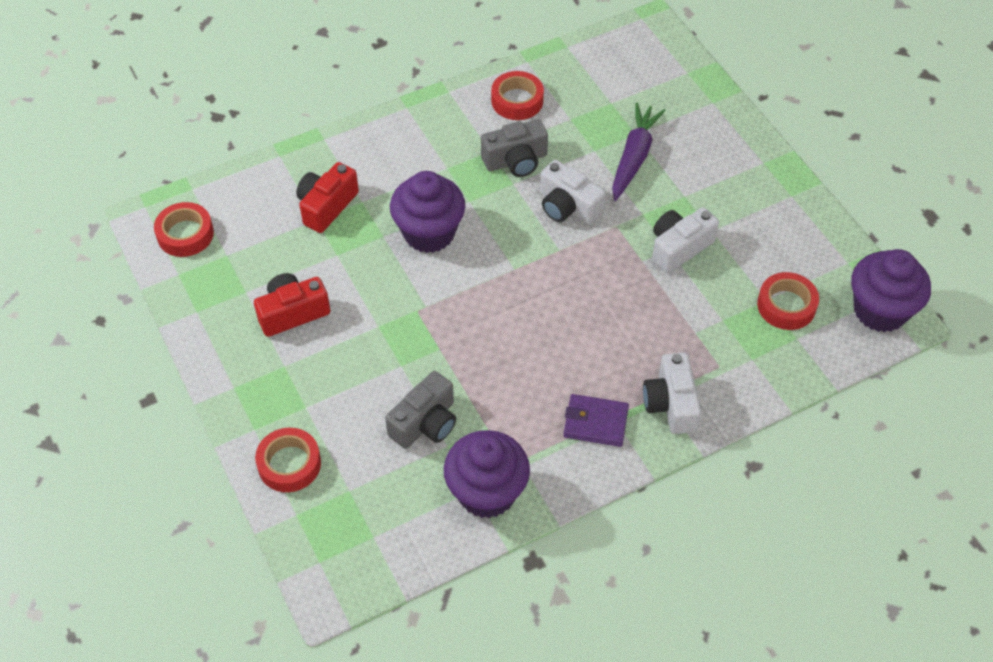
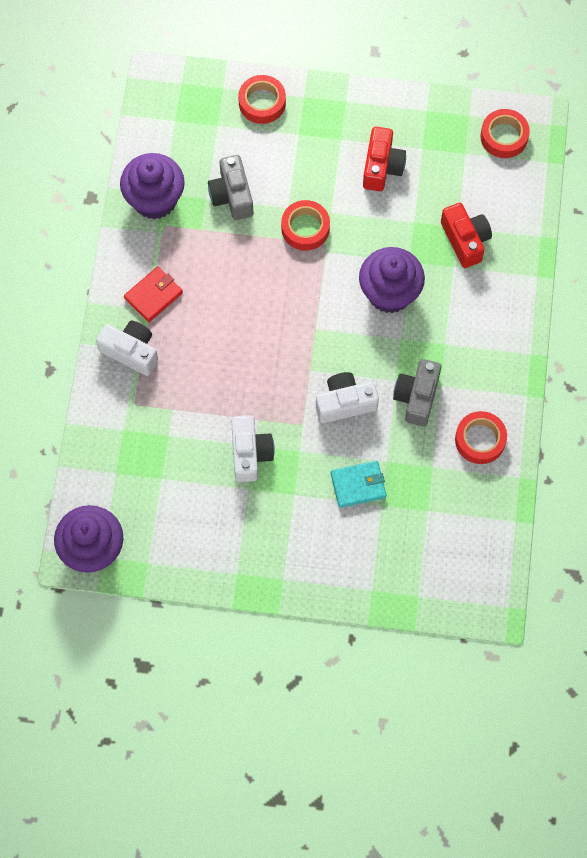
camera: 125 degrees right, 15 degrees up
(595, 422) = (153, 295): purple wallet -> red wallet
(634, 157) = (358, 485): purple carrot -> turquoise wallet
(786, 306) = (146, 487): red tape -> red tape (305, 228)

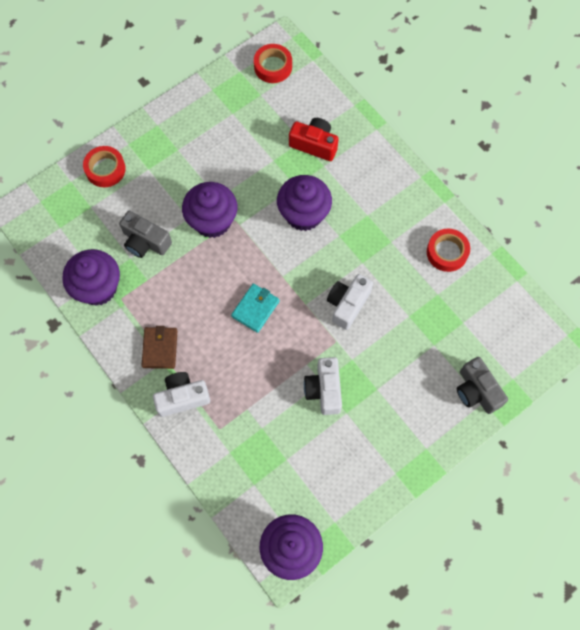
camera: 45 degrees left, 0 degrees up
(153, 295) = (160, 348): red wallet -> brown wallet
(250, 453) = (324, 390): white camera -> white camera turned 135 degrees counterclockwise
(305, 228) = (212, 221): red tape -> purple cupcake
(358, 485) = (408, 346): turquoise wallet -> turquoise wallet (255, 309)
(382, 167) = (220, 144): red camera -> none
(417, 397) = (385, 261): grey camera -> grey camera (476, 391)

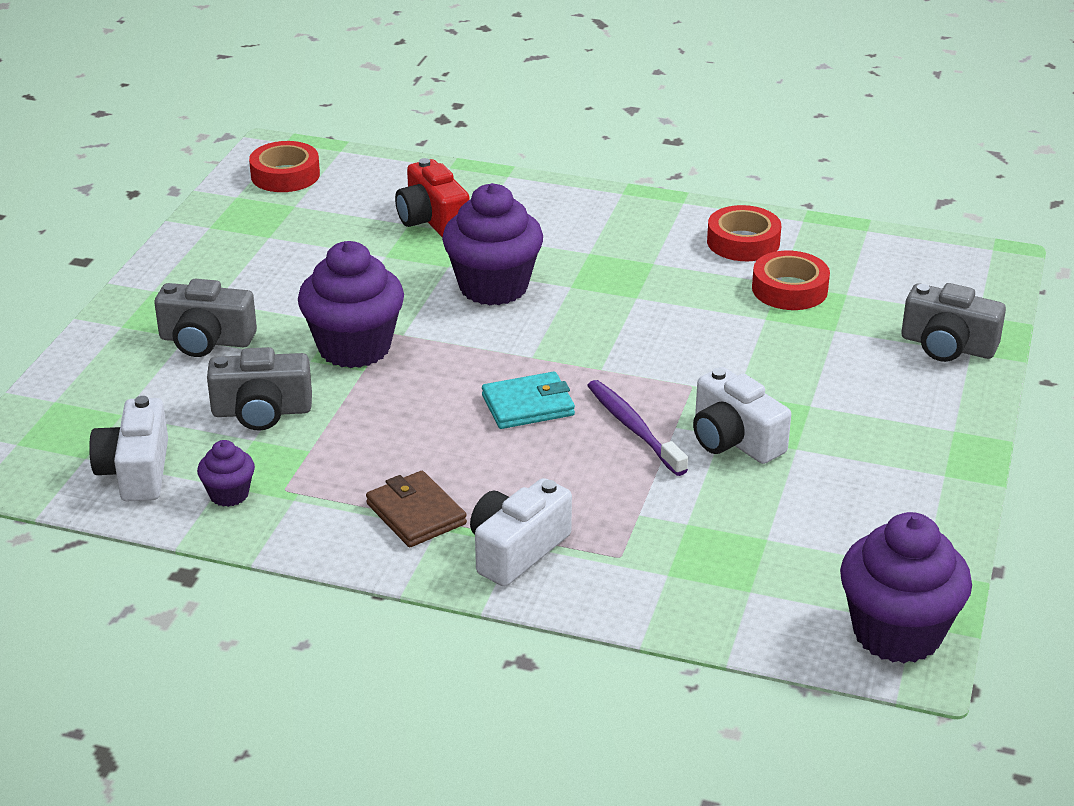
camera: 35 degrees left, 35 degrees down
(98, 288) = (229, 494): purple cupcake -> purple cupcake, size x0.49
(105, 169) = (107, 365): red tape -> red tape (789, 289)
(155, 177) = (206, 340): none -> grey camera
(255, 309) = (528, 405): turquoise wallet -> turquoise wallet turned 75 degrees clockwise
(288, 353) = (633, 428): none -> purple toothbrush
(314, 144) = (432, 220): red camera -> red camera turned 105 degrees counterclockwise
(347, 304) = (664, 343): white camera -> white camera (136, 471)

